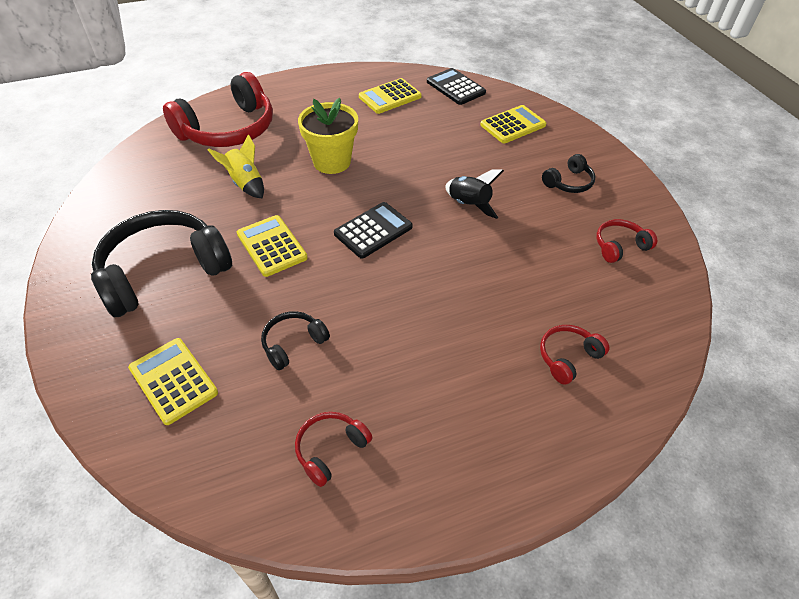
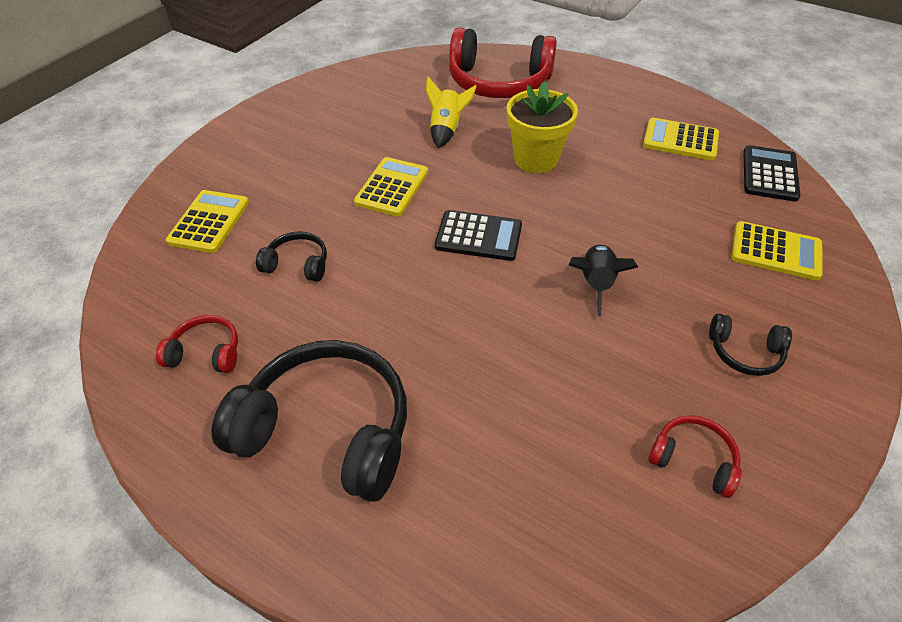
camera: 55 degrees right, 0 degrees up
(163, 271) = (307, 150): black headphones -> black headphones (328, 429)
(568, 357) = (458, 487): red headphones -> none

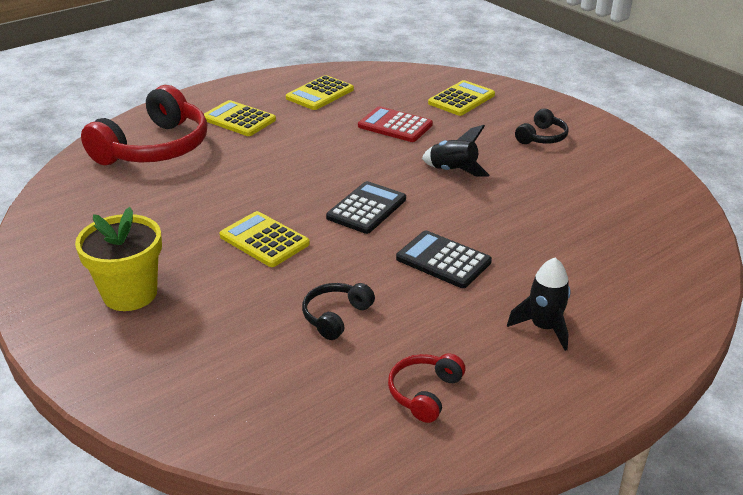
camera: 70 degrees left, 15 degrees down
(209, 222) = (222, 373): yellow calculator -> yellow calculator (239, 119)
(328, 429) = (544, 327): black headphones -> black rocket
(446, 130) = (203, 192): yellow rocket -> none
(536, 159) = (288, 158): yellow flower pot -> yellow flower pot (130, 294)
(660, 212) = (395, 125): none -> red calculator
(693, 459) = (617, 179): red headphones -> none
(769, 174) = (385, 76): black calculator -> black calculator (443, 260)

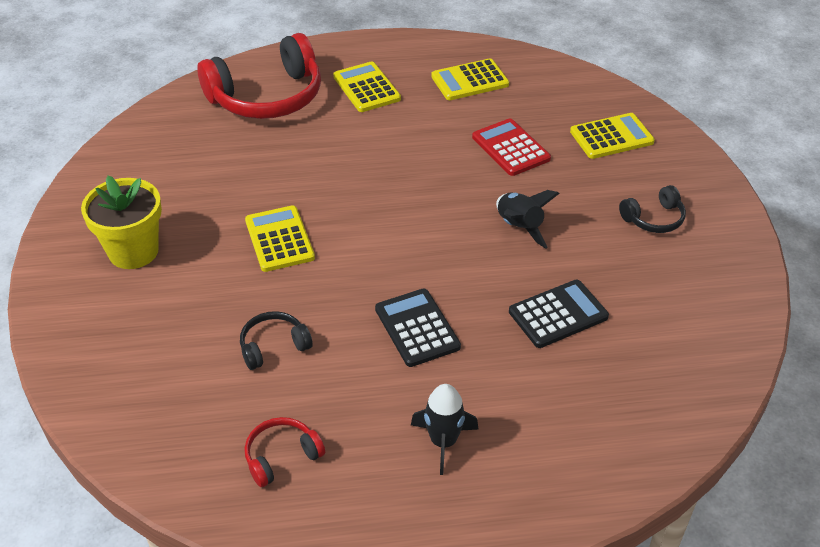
camera: 30 degrees right, 10 degrees up
(366, 208) = (397, 240): black calculator -> black calculator (558, 314)

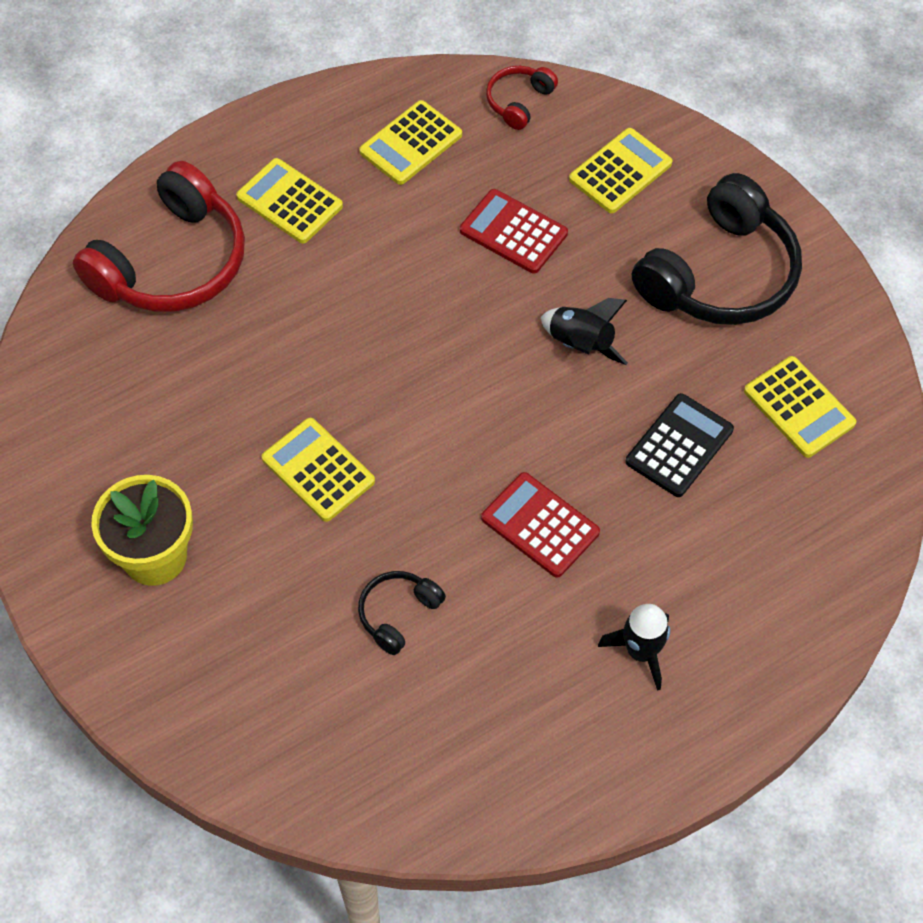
camera: 25 degrees left, 15 degrees up
(281, 456) = (487, 741): red headphones -> red headphones (519, 102)
(417, 328) = (540, 525): black calculator -> red calculator
(654, 219) = (720, 275): black headphones -> black headphones, size x2.15
(672, 322) = (799, 407): none -> yellow calculator

